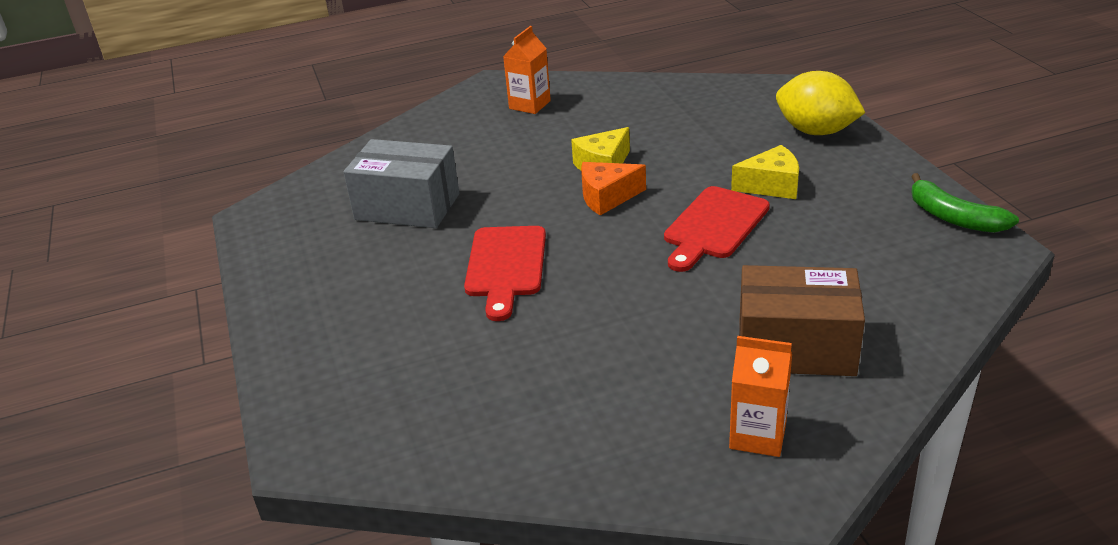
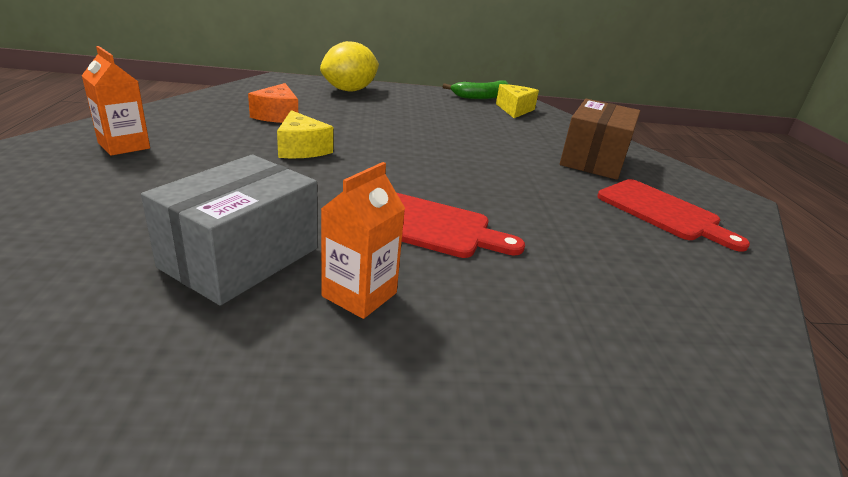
camera: 80 degrees left, 5 degrees down
(607, 197) = (357, 160): orange cheese -> orange cheese (277, 115)
(714, 226) = (438, 142): red cutting board -> red cutting board (662, 212)
(757, 435) = (683, 192): orange carton -> orange carton (359, 294)
(771, 186) = (403, 116): yellow cheese -> yellow cheese (514, 110)

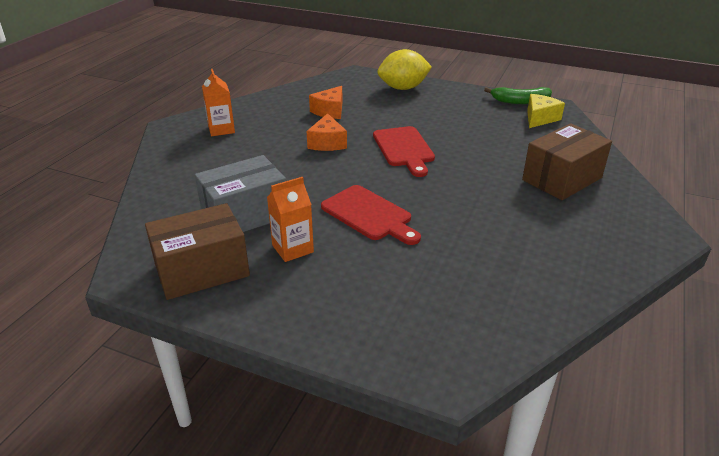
camera: 30 degrees right, 5 degrees up
(215, 372) = (202, 270): none -> brown box
(301, 149) = (327, 143): yellow cheese -> orange cheese
(662, 212) = (569, 234): red cutting board -> red cutting board (404, 149)

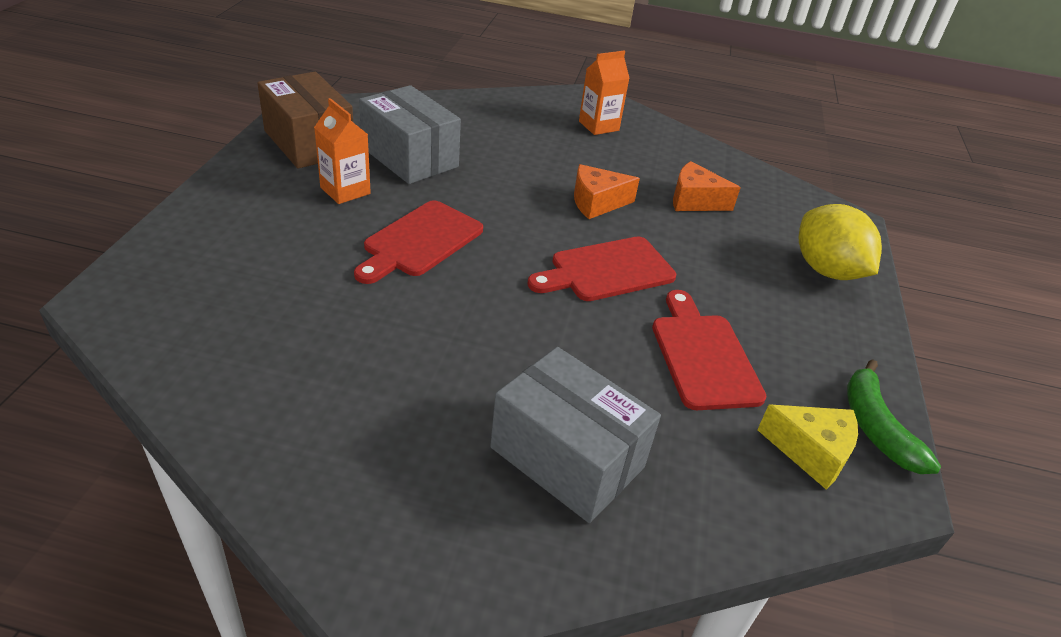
camera: 75 degrees right, 5 degrees up
(478, 132) = (703, 356): none -> red cutting board
(562, 179) = (567, 457): brown box -> grey box

